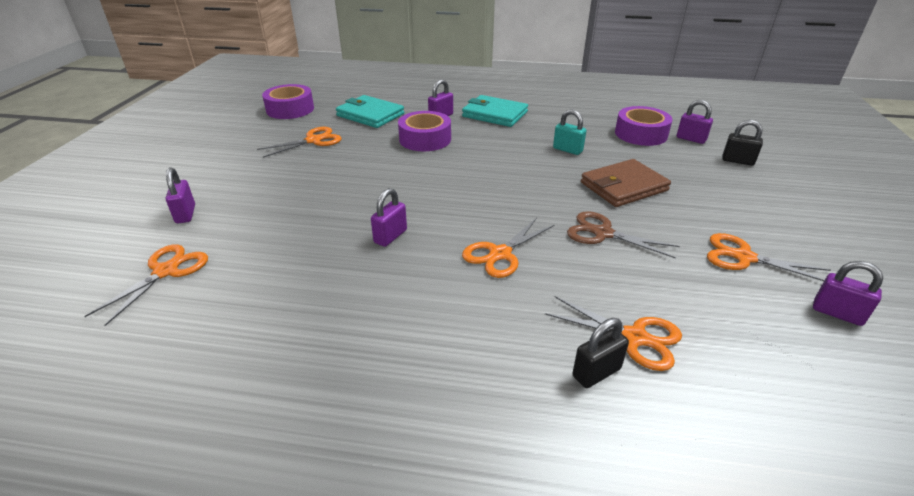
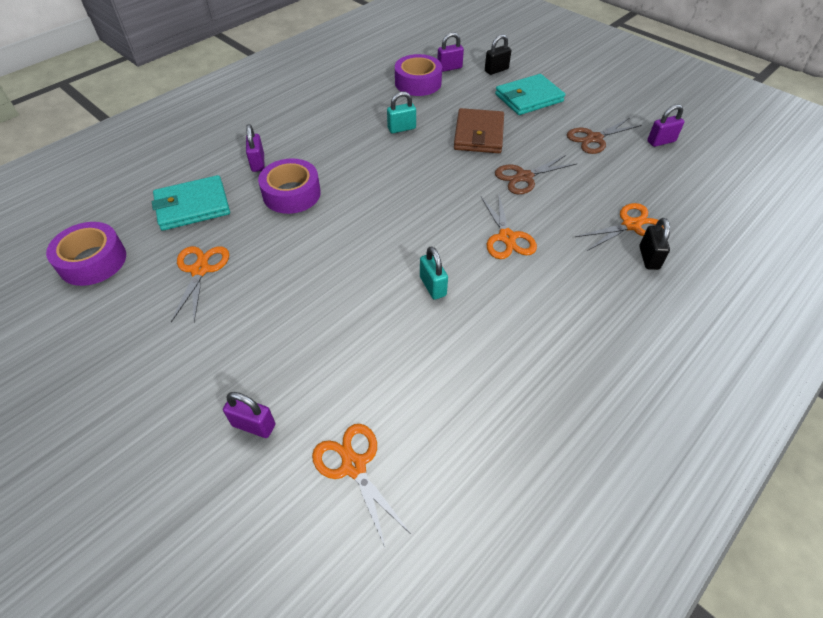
camera: 55 degrees left, 15 degrees up
(390, 236) = (433, 286): purple padlock -> turquoise padlock
(495, 114) = (295, 131): turquoise wallet -> turquoise wallet (529, 98)
(743, 257) = (594, 138): orange scissors -> brown scissors

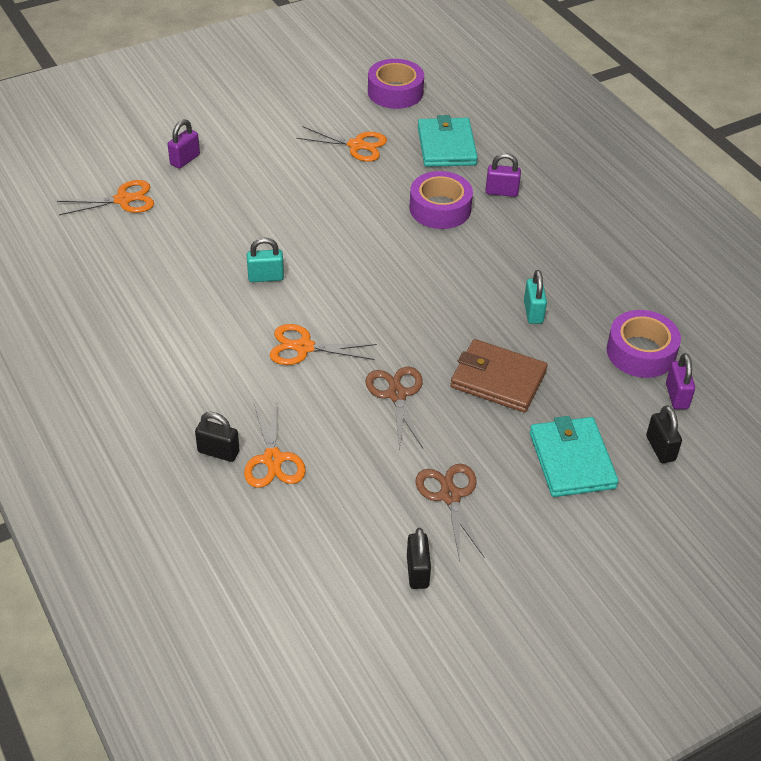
camera: 105 degrees right, 5 degrees down
(661, 141) = (417, 571): purple padlock -> black padlock

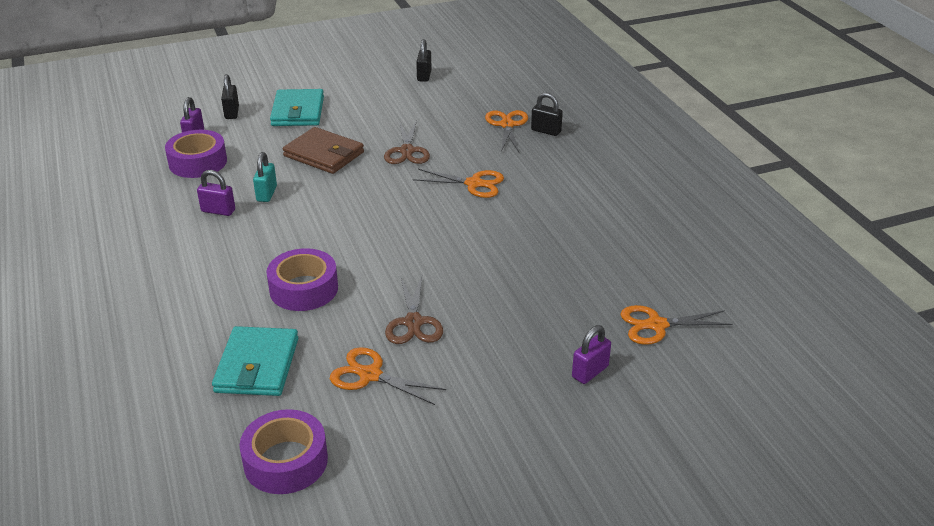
camera: 170 degrees left, 10 degrees down
(266, 277) = (501, 237): turquoise padlock -> none
(450, 496) = (390, 102): brown scissors -> brown scissors (413, 322)
(501, 192) = (226, 302): purple padlock -> purple padlock (218, 211)

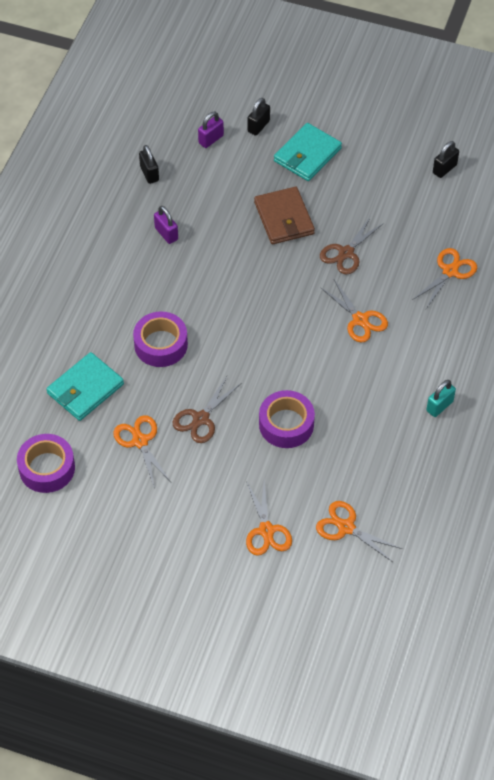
camera: 40 degrees right, 20 degrees up
(198, 162) = (191, 171): purple tape -> purple tape (286, 424)
(266, 194) = (210, 236): turquoise padlock -> turquoise padlock (439, 406)
(546, 131) = (473, 297): black padlock -> black padlock (149, 174)
(590, 372) = (266, 530): purple padlock -> orange scissors

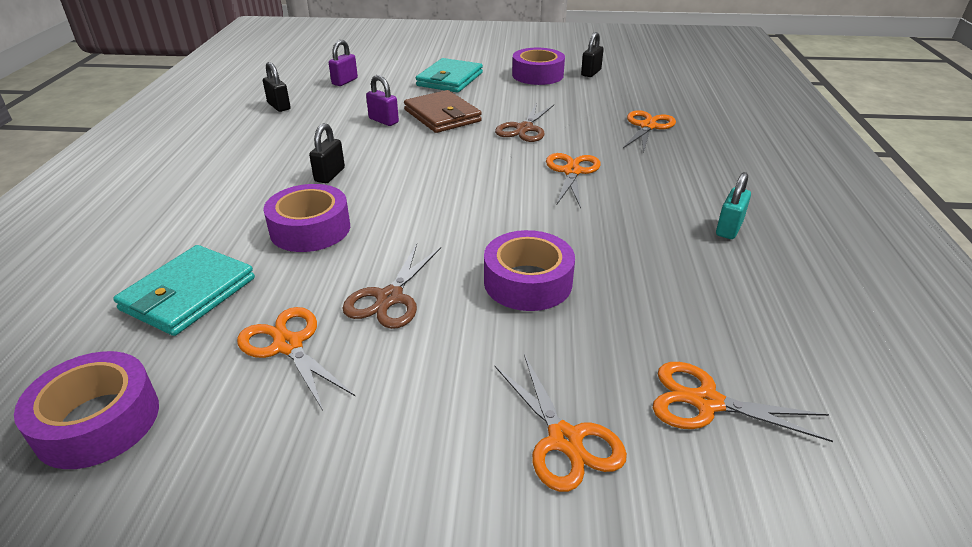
camera: 15 degrees left, 20 degrees down
(166, 234) = (304, 141): purple padlock -> purple padlock (383, 121)
(258, 126) = (393, 70): black padlock -> black padlock (330, 175)
(360, 320) = (572, 172): orange scissors -> orange scissors turned 120 degrees counterclockwise
(392, 163) = (537, 75): none -> purple tape

